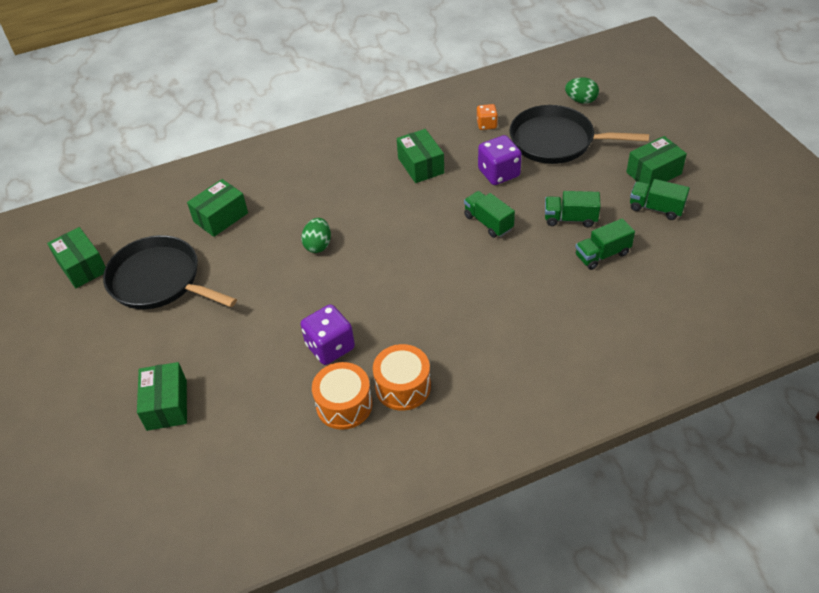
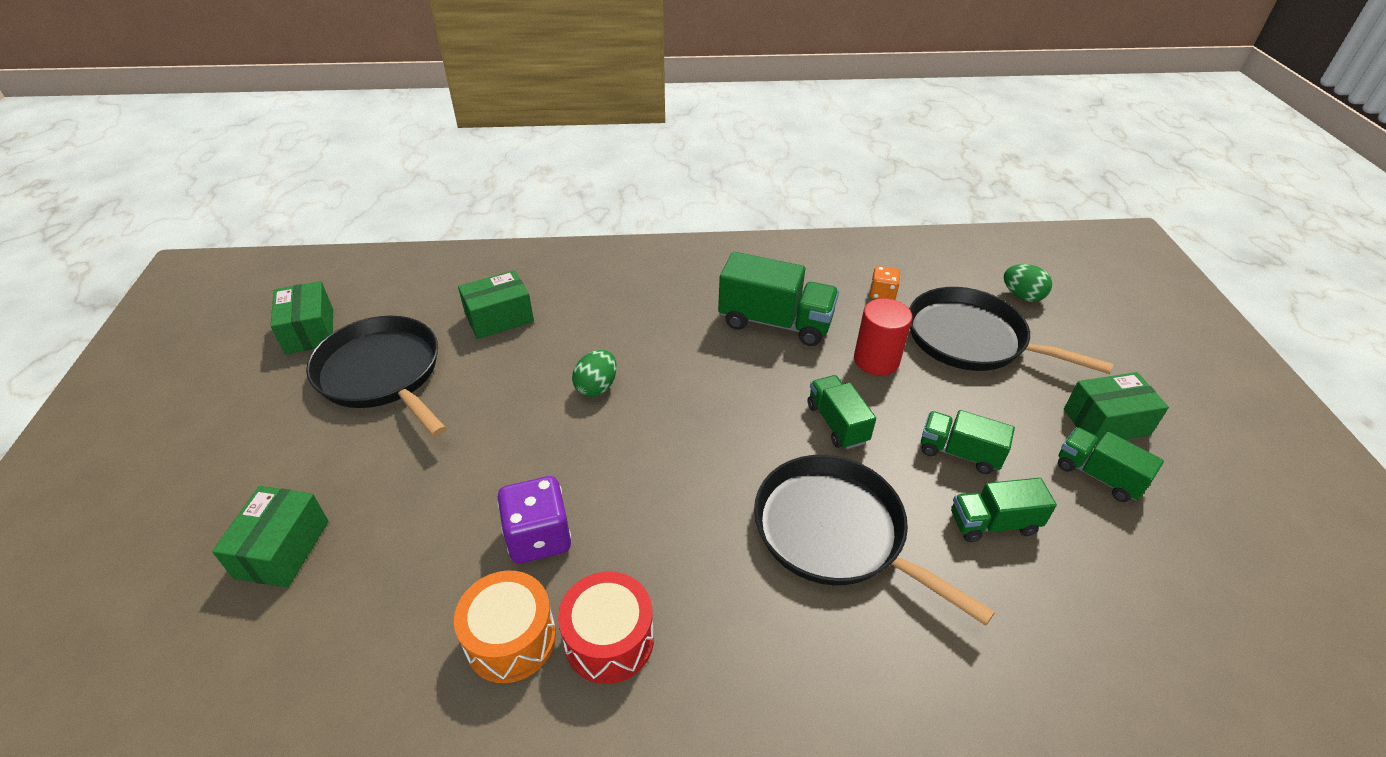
camera: 15 degrees right, 5 degrees down
(403, 387) = (609, 640): orange drum -> red drum
(420, 166) = (775, 322): green box -> green truck
(499, 173) = (876, 360): purple dice -> red cylinder
(512, 288) = (836, 533): none -> black pan

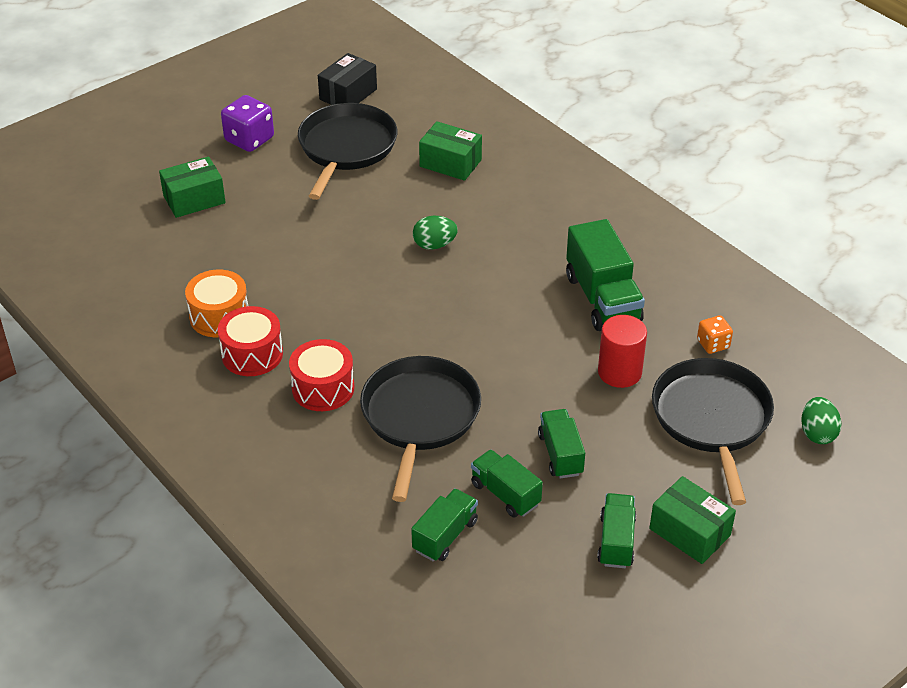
camera: 55 degrees right, 0 degrees up
(309, 331) = (348, 94): green box -> black box
(538, 537) = (291, 289): purple dice -> purple dice (249, 139)
(726, 597) = (323, 388): none -> red drum
(837, 423) = (523, 378): green truck -> green truck (445, 536)

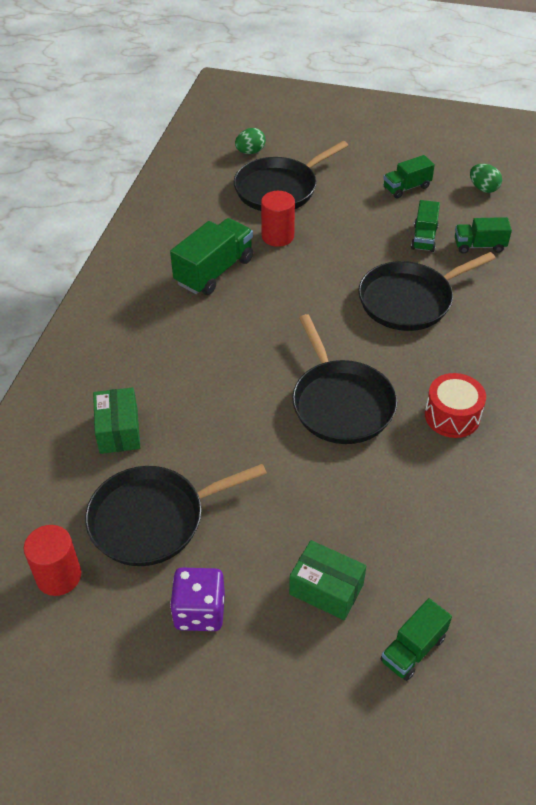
camera: 125 degrees left, 5 degrees up
(219, 316) = (439, 462): orange drum -> none
(323, 388) = (438, 358): red drum -> none
(344, 294) = (340, 403): none -> black pan
(348, 94) = (59, 576): black box -> red cylinder
(434, 245) = (236, 383): green egg -> green egg (483, 188)
(560, 454) = (370, 231): green truck -> green truck (413, 649)
(690, 532) = (371, 168): green box -> none
(713, 344) = (213, 210): orange dice -> none

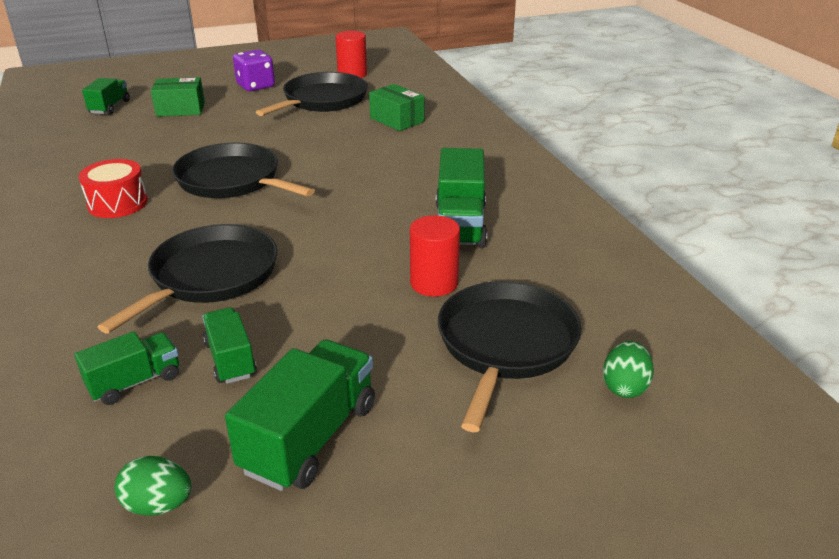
camera: 145 degrees right, 15 degrees down
(406, 188) = (310, 437): green truck -> green truck, size x1.65

